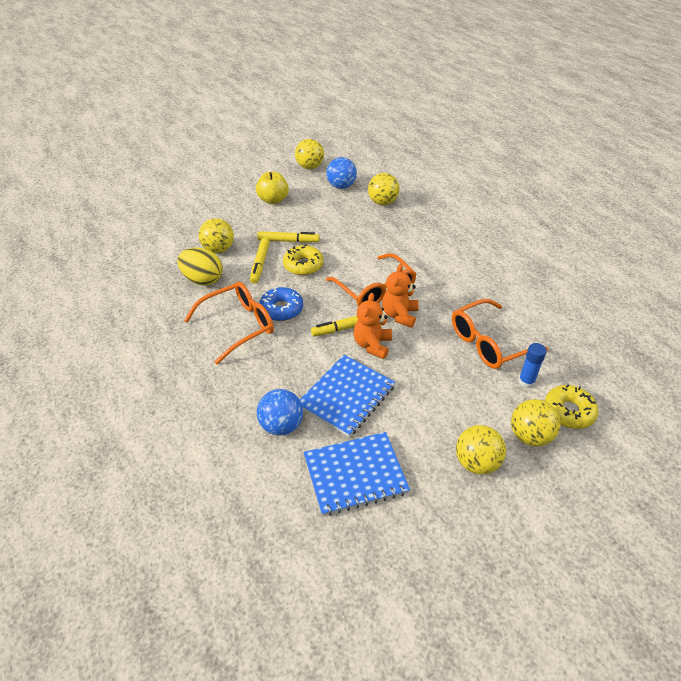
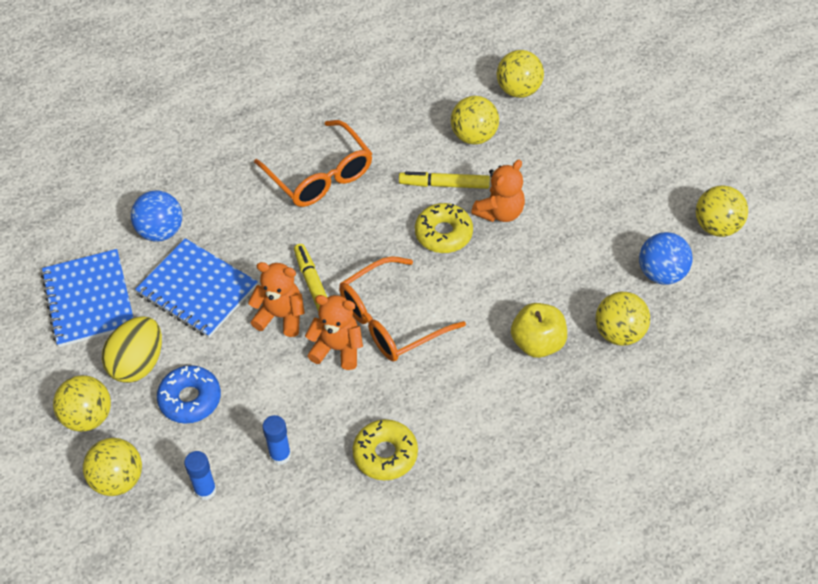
camera: 90 degrees right, 10 degrees up
(182, 229) = (518, 90): none -> yellow ball
(203, 280) = (408, 128): yellow egg -> yellow egg (138, 363)
(273, 200) = (606, 185): yellow apple -> yellow apple (537, 343)
(281, 309) = (351, 216): blue donut -> blue donut (190, 399)
(288, 241) = (500, 212): yellow marker -> orange teddy bear
(489, 342) = (280, 455): orange glasses -> blue glue stick
(568, 411) = (151, 532): yellow donut -> yellow donut (385, 454)

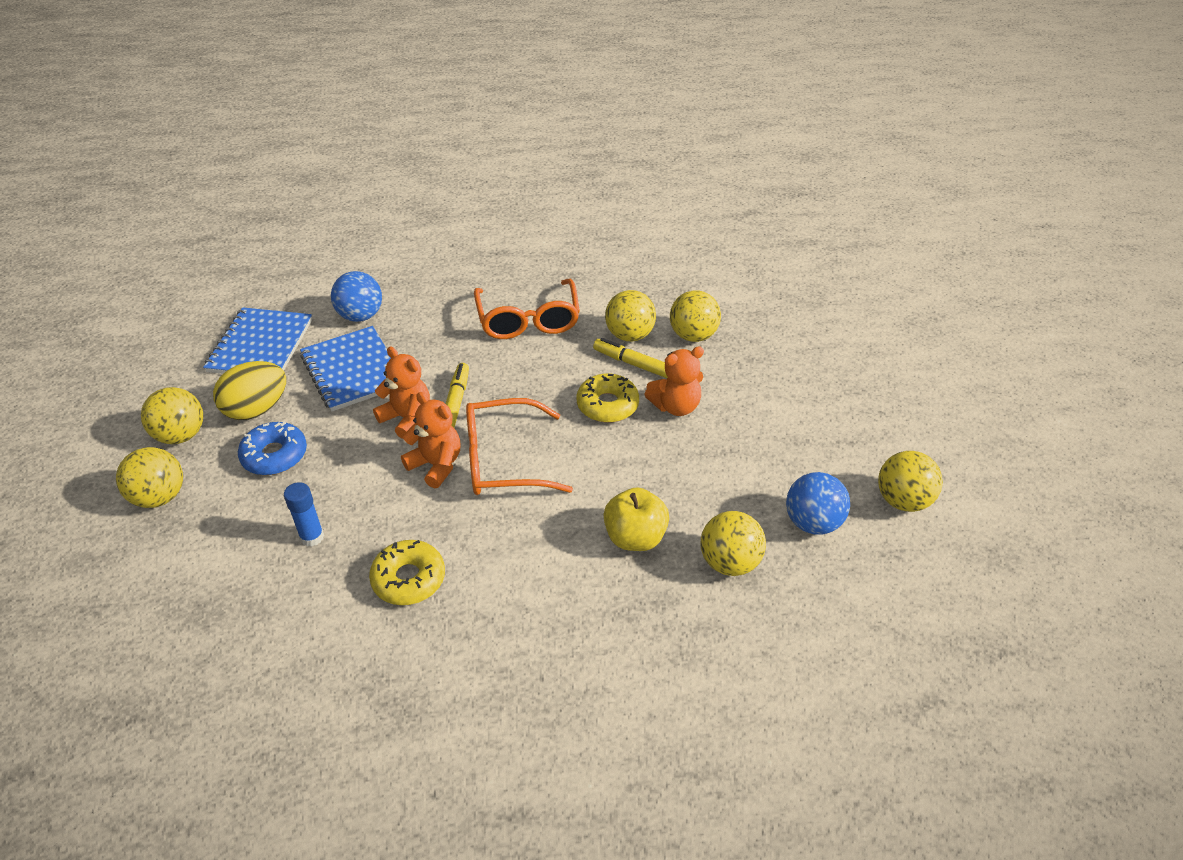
camera: 25 degrees right, 10 degrees down
(205, 490) = (222, 539): blue glue stick -> none
(518, 90) = (762, 313): yellow ball -> yellow ball (629, 335)

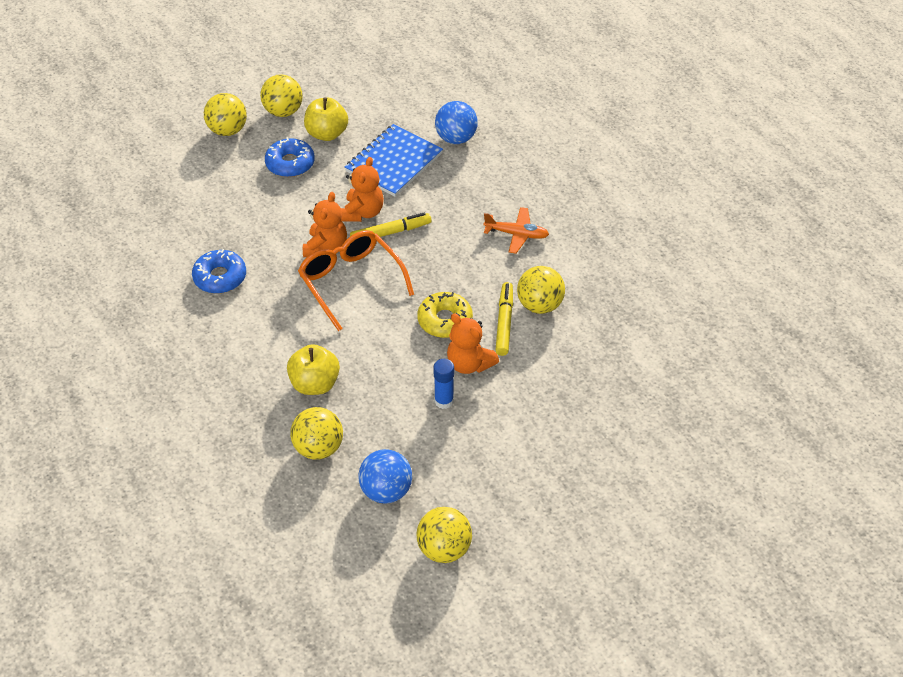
camera: 65 degrees right, 5 degrees up
(257, 409) = (327, 134): yellow egg -> yellow apple
(260, 346) = (389, 104): blue notebook -> none
(312, 537) = (231, 215): blue glue stick -> blue glue stick (444, 401)
(409, 579) = (220, 277): yellow donut -> blue donut
(528, 319) = (517, 234): orange glasses -> orange plane
(693, 335) = (567, 347): yellow ball -> none

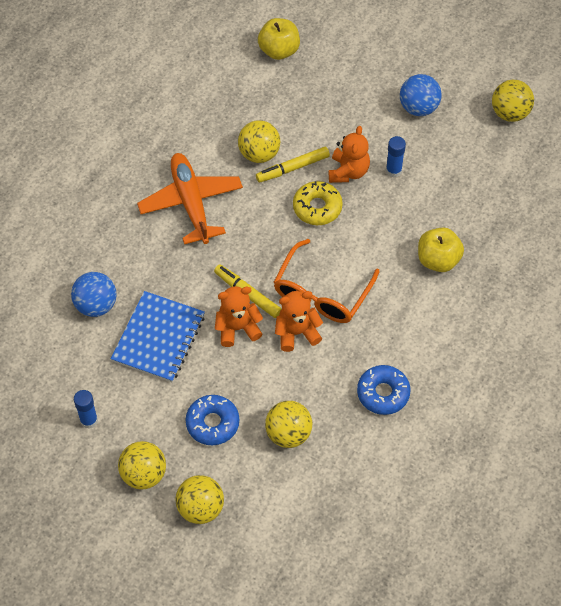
camera: 120 degrees left, 10 degrees up
(318, 448) = (490, 225): yellow ball -> yellow ball (288, 434)
(327, 134) = (153, 416): yellow apple -> yellow apple (279, 50)
(354, 99) = (89, 420): none -> blue glue stick
(386, 490) = (492, 167): blue ball -> blue ball (418, 107)
(394, 162) = (158, 338): blue notebook -> blue notebook turned 75 degrees counterclockwise
(517, 234) = (191, 203): orange plane -> orange plane, size x1.76

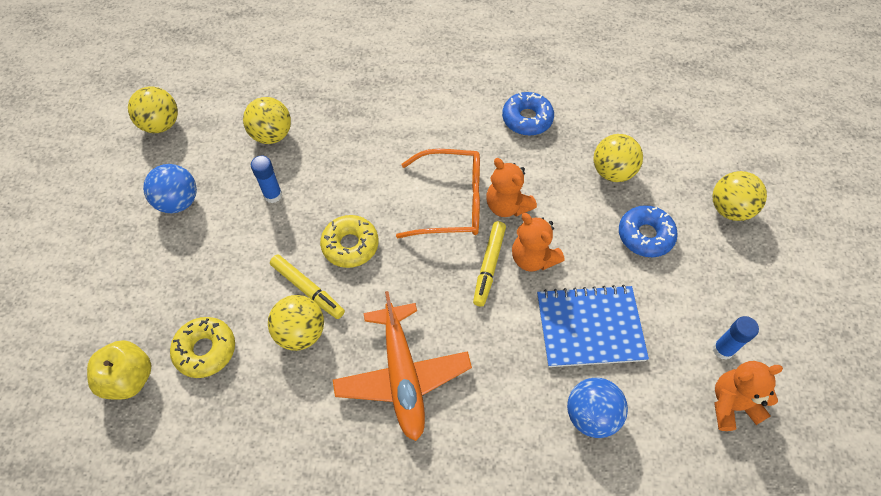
camera: 115 degrees left, 0 degrees up
(144, 474) = (736, 270): yellow ball -> yellow ball (272, 135)
(191, 203) = (402, 376): orange plane -> orange plane turned 60 degrees counterclockwise
(277, 95) = (205, 350): none -> yellow donut
(348, 171) = (290, 235): orange teddy bear -> orange teddy bear (732, 404)
(438, 260) = (365, 125): yellow apple -> none

